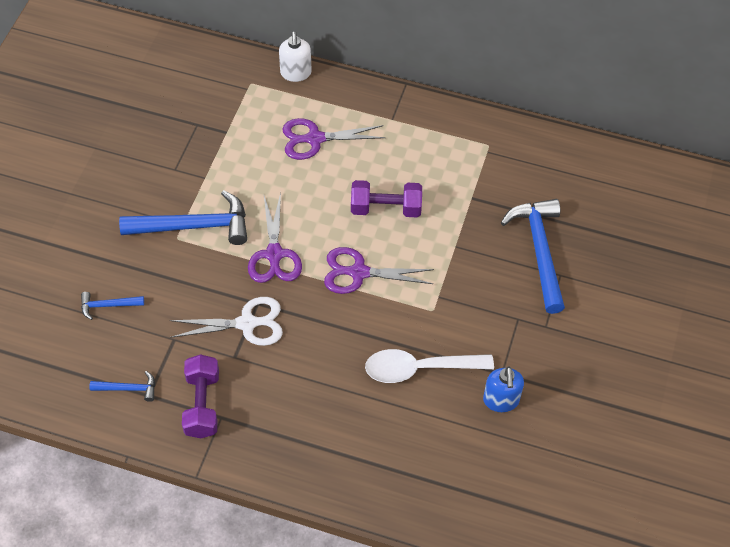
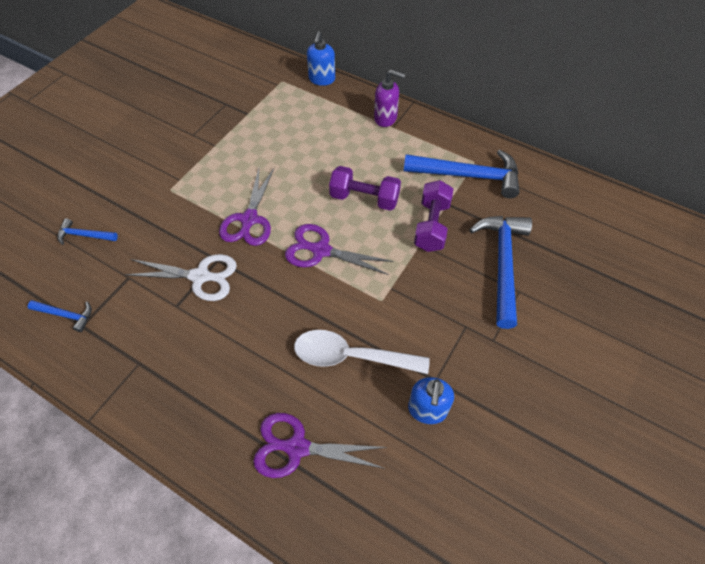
camera: 15 degrees right, 0 degrees up
(193, 226) = (188, 182): blue hammer -> blue hammer (468, 176)
(202, 404) = (127, 346): purple dumbbell -> purple dumbbell (432, 226)
(296, 73) = (322, 79): white soap dispenser -> blue soap dispenser
(314, 139) = (320, 131): purple scissors -> purple scissors (296, 447)
(381, 110) = (385, 118): none -> purple soap dispenser

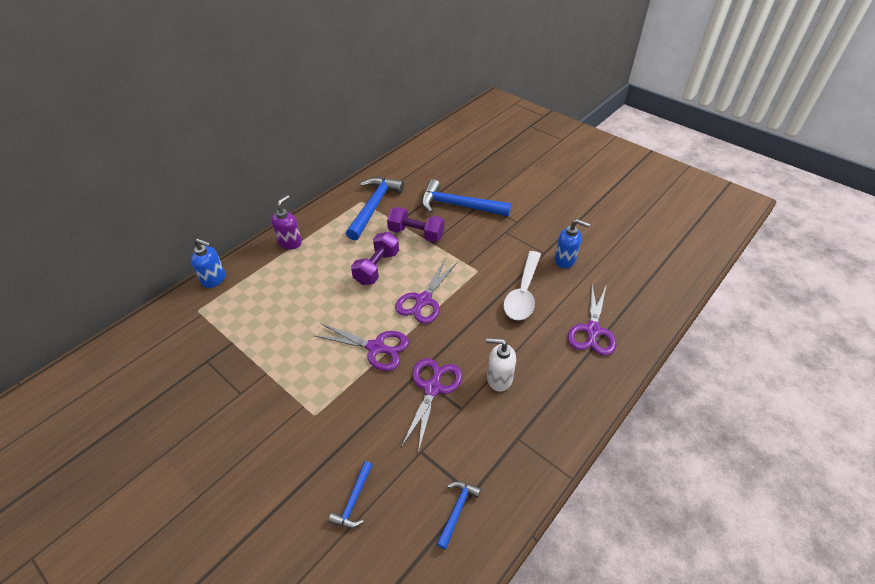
camera: 80 degrees left, 10 degrees down
(201, 277) = (433, 388): white scissors -> purple scissors
(214, 339) = (499, 379): none -> white soap dispenser

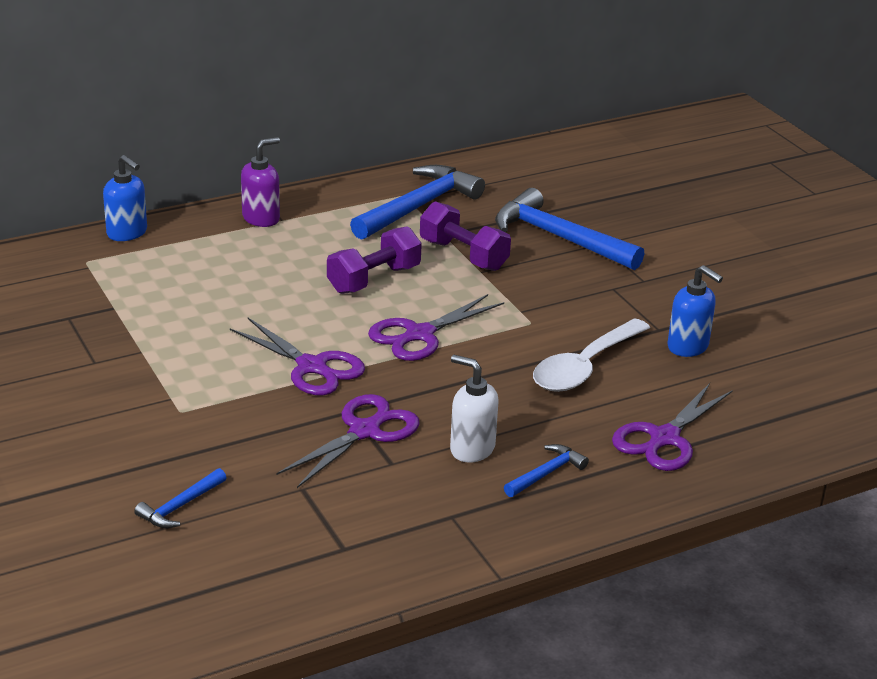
camera: 20 degrees right, 15 degrees down
(457, 510) = (311, 557): blue hammer -> blue hammer (546, 473)

